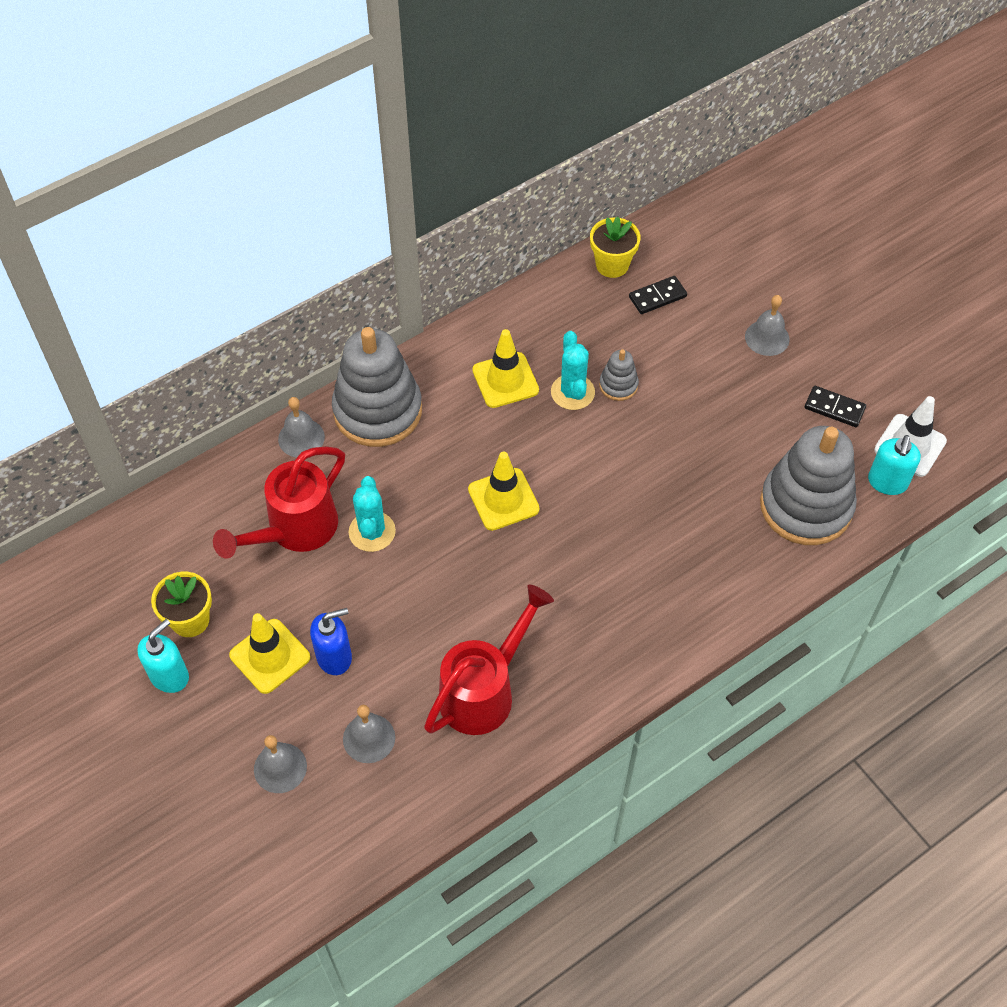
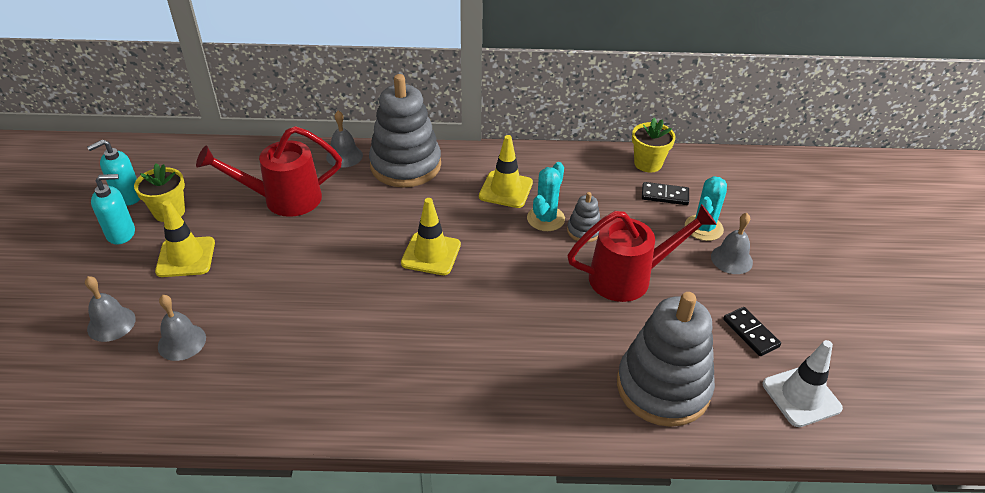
camera: 35 degrees right, 15 degrees down
(334, 657) = (221, 281): blue soap dispenser -> none
(372, 532) = (327, 225): turquoise cactus -> turquoise cactus (703, 228)
(483, 691) = (286, 362): red watering can -> red watering can (628, 277)
(887, 482) = (755, 412): turquoise soap dispenser -> turquoise soap dispenser (128, 196)

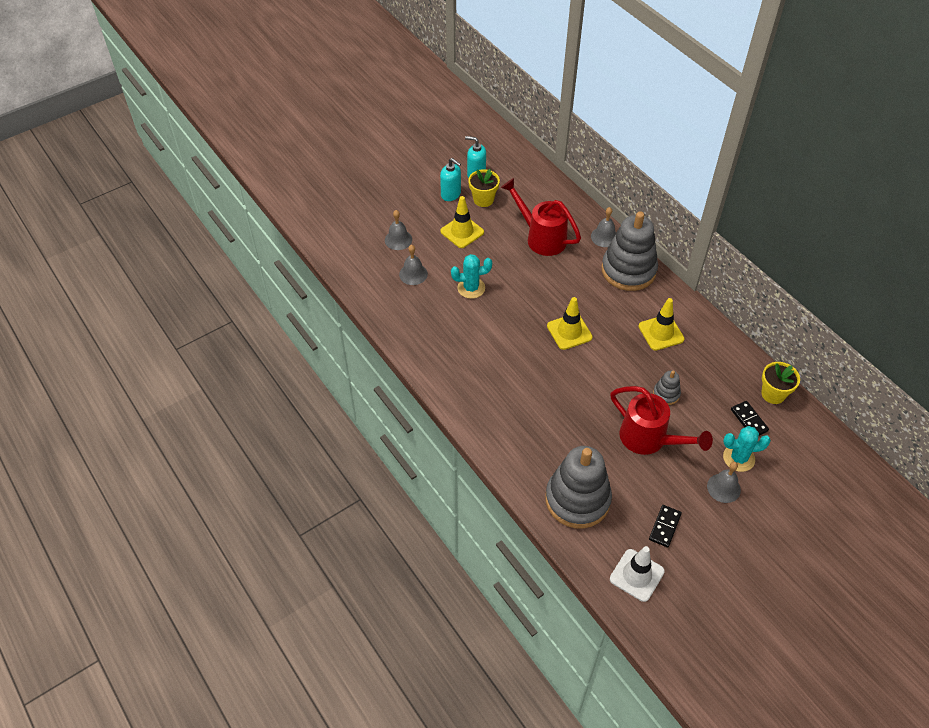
camera: 55 degrees right, 10 degrees up
(545, 219) = (656, 368): turquoise cactus -> turquoise cactus (471, 288)

